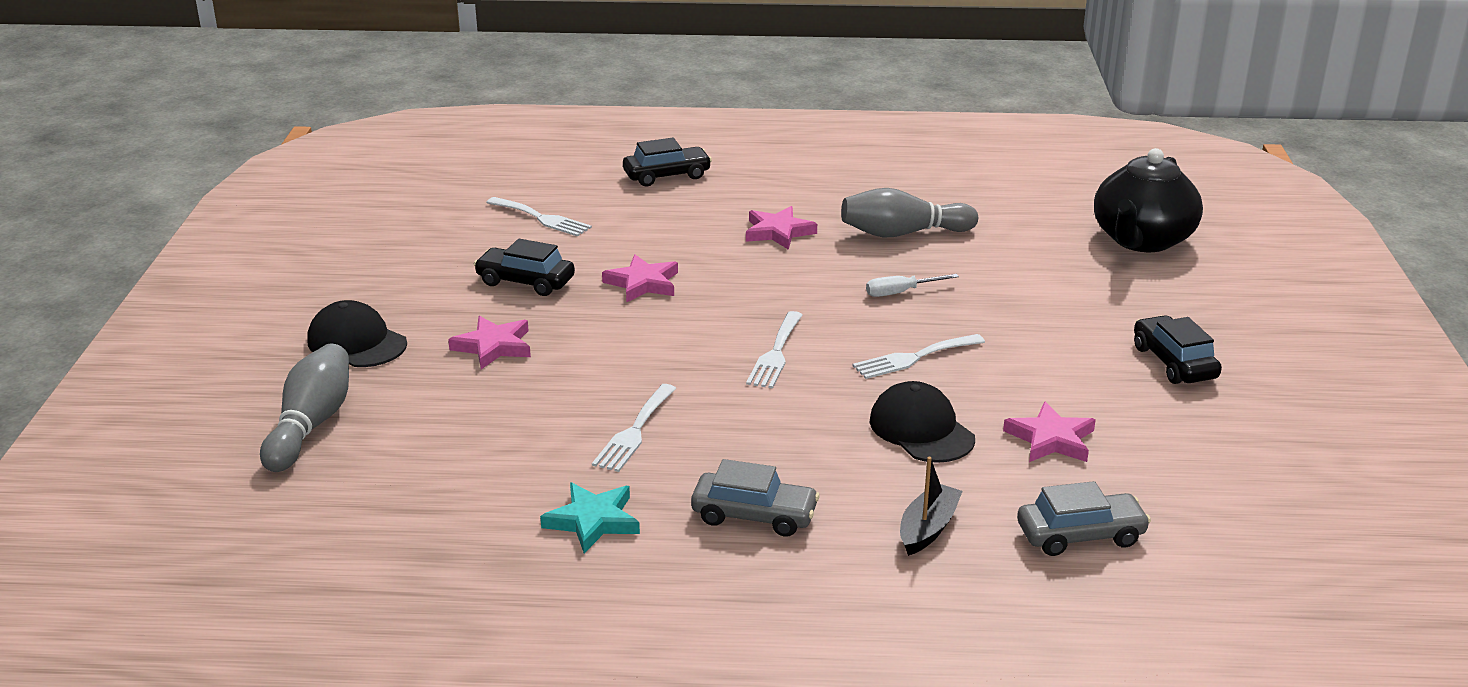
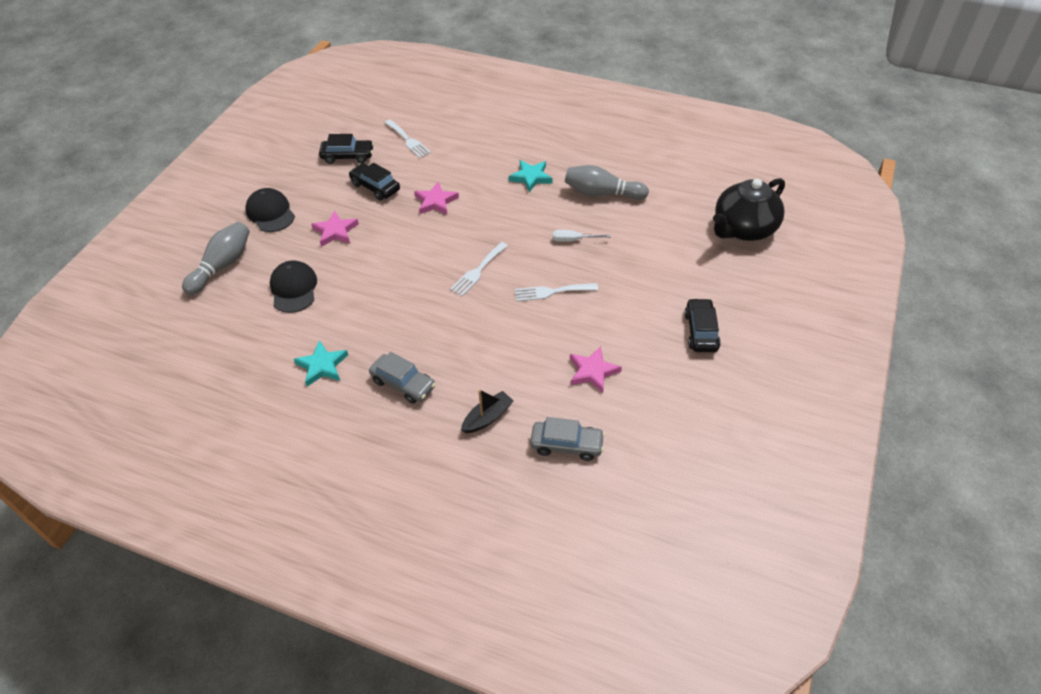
camera: 20 degrees right, 20 degrees up
(634, 431) = (374, 309): white fork -> none
(667, 175) = (493, 120): black car -> black car (348, 156)
(778, 232) = (531, 177): pink star -> turquoise star
(921, 430) = (525, 346): black cap -> black cap (294, 289)

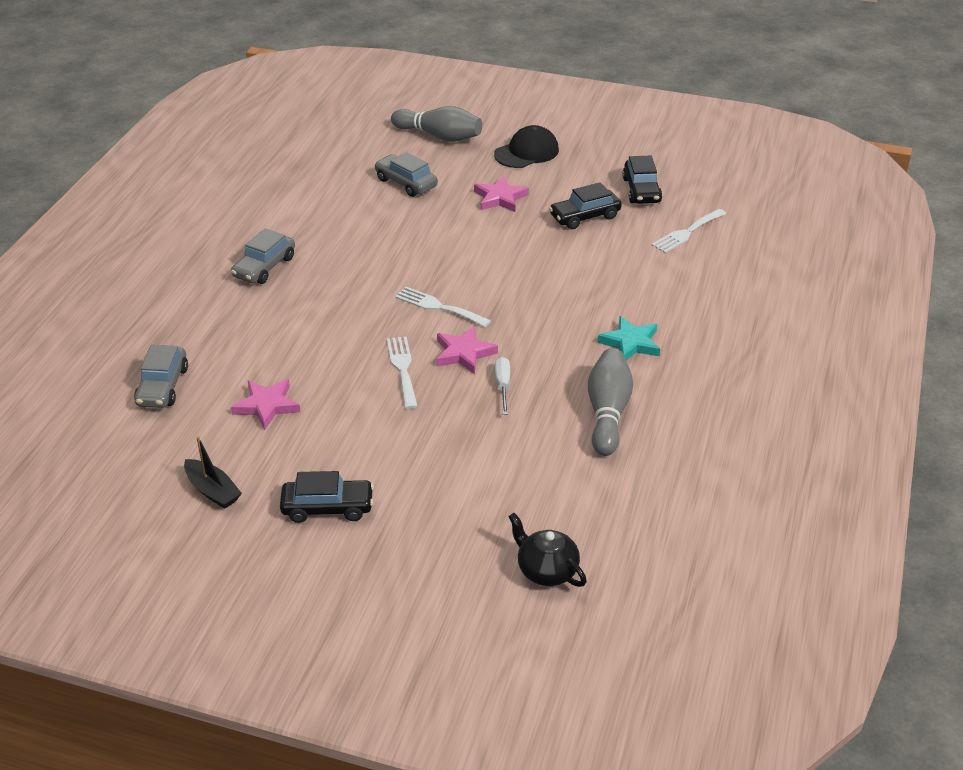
camera: 85 degrees right, 10 degrees down
(294, 289) = (406, 183): black cap -> grey car
(322, 366) = (294, 214): turquoise star -> none
(375, 187) = (585, 217): black car -> black car turned 150 degrees counterclockwise
(436, 202) = (564, 265): pink star -> pink star (463, 353)
(487, 417) = (210, 327): black boat -> black boat (212, 491)
(743, 229) = (546, 570): black teapot -> black teapot, size x0.56

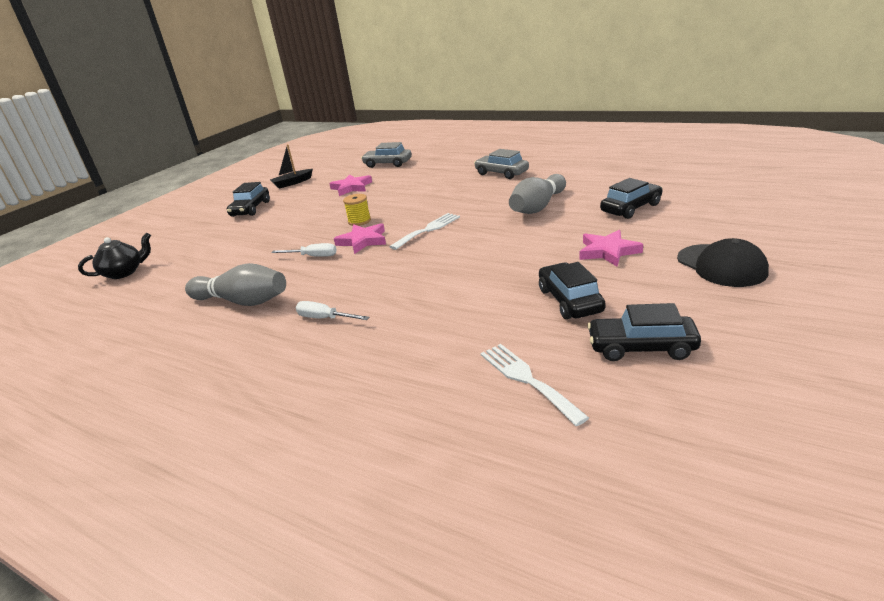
camera: 105 degrees right, 10 degrees down
(402, 369) = (359, 221): white fork -> yellow spool
(406, 183) = (631, 208): grey car -> black car
(439, 136) = (737, 218): grey bowling pin -> grey bowling pin (538, 207)
(630, 343) = (325, 318): turquoise star -> white screwdriver

